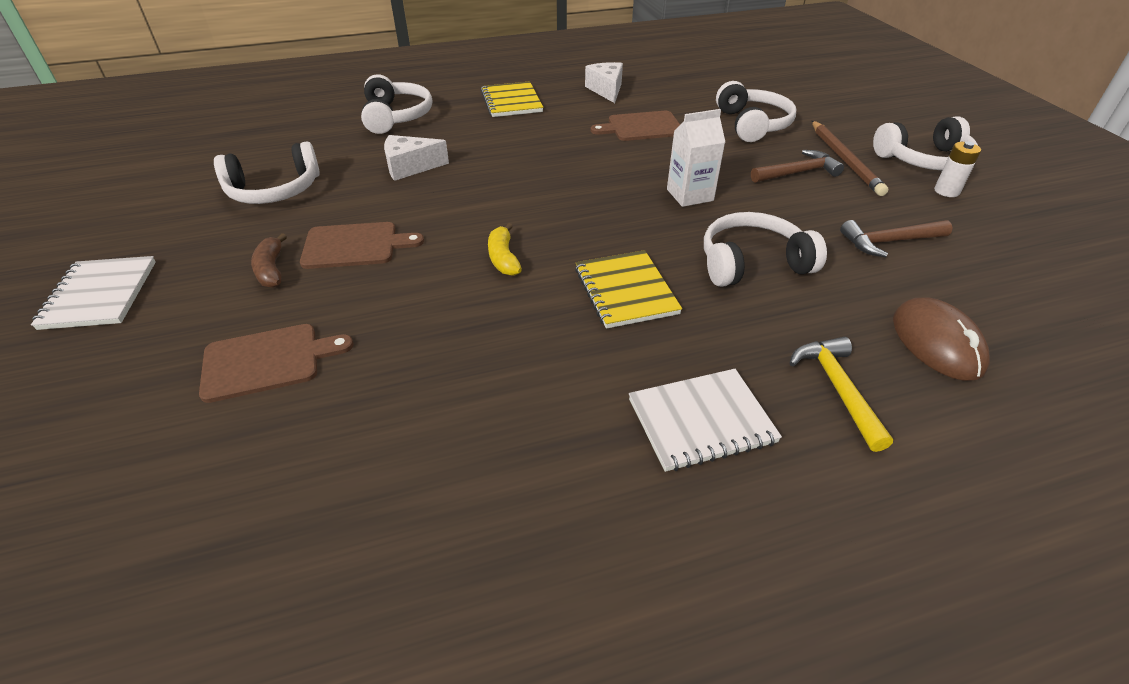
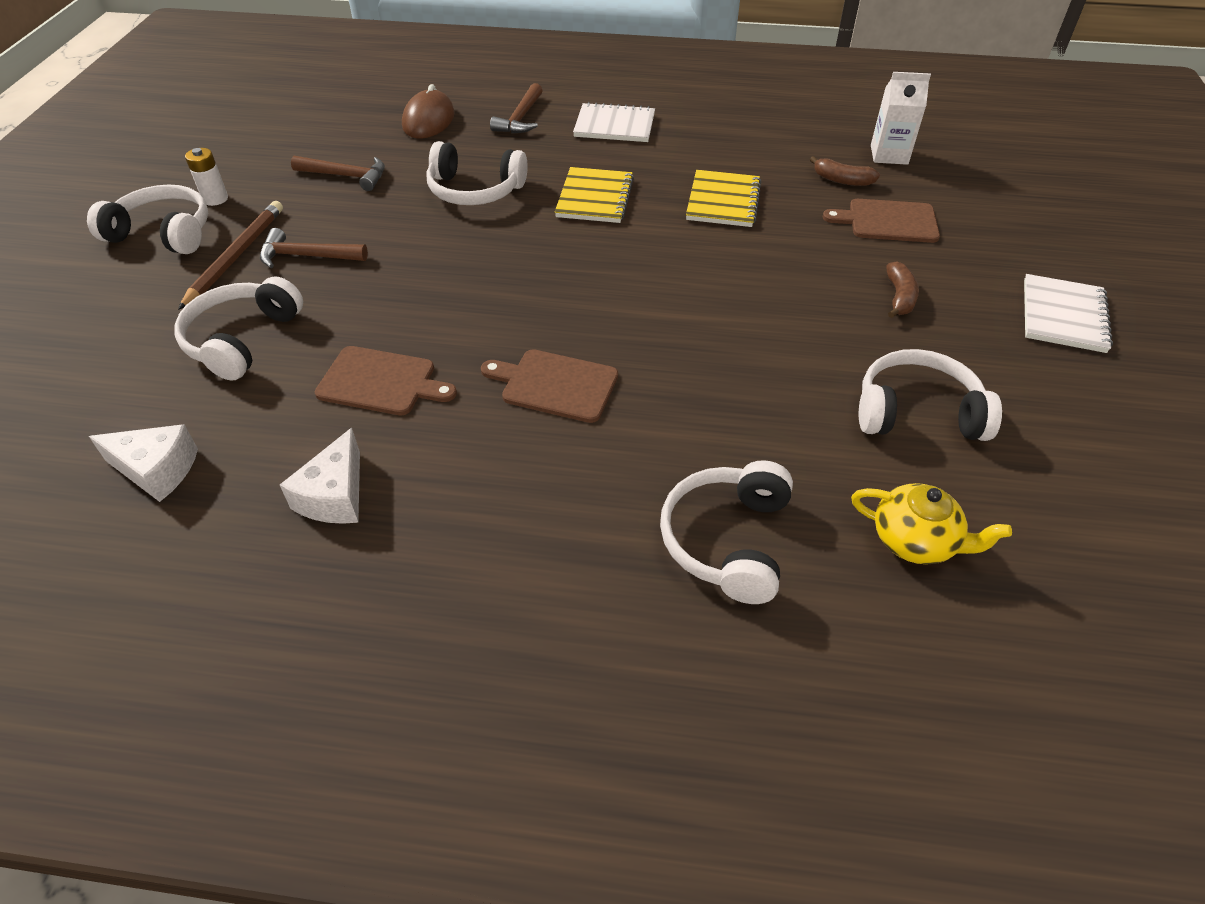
camera: 155 degrees left, 5 degrees up
(289, 136) = (915, 541): none -> yellow teapot
(326, 417) = (842, 180): none -> brown banana
(355, 245) = (816, 301): brown cutting board -> brown cutting board (555, 385)
(410, 167) = (733, 401): white cheese -> white cheese (157, 470)
(503, 258) = (676, 250): yellow banana -> none
(511, 102) = (514, 517): yellow notebook -> yellow notebook (723, 201)
(690, 195) = (447, 263): white carton -> white carton (889, 155)
(837, 388) = (521, 118): yellow hammer -> brown hammer

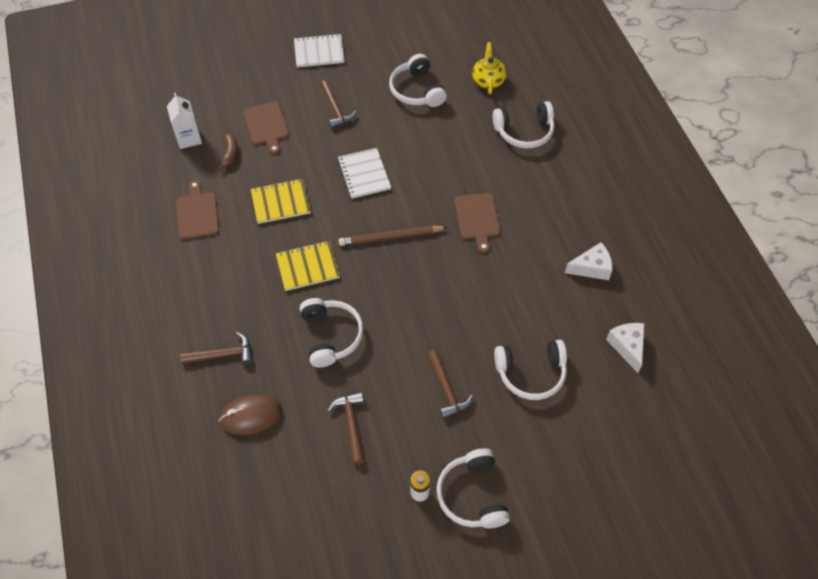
camera: 115 degrees left, 10 degrees up
(236, 256) = (469, 430): brown pencil -> brown pencil (391, 237)
(381, 382) = (519, 290): brown cutting board -> brown cutting board (197, 213)
(614, 125) = (209, 291): white notebook -> white notebook (364, 174)
(899, 297) = (336, 109): brown banana -> brown hammer

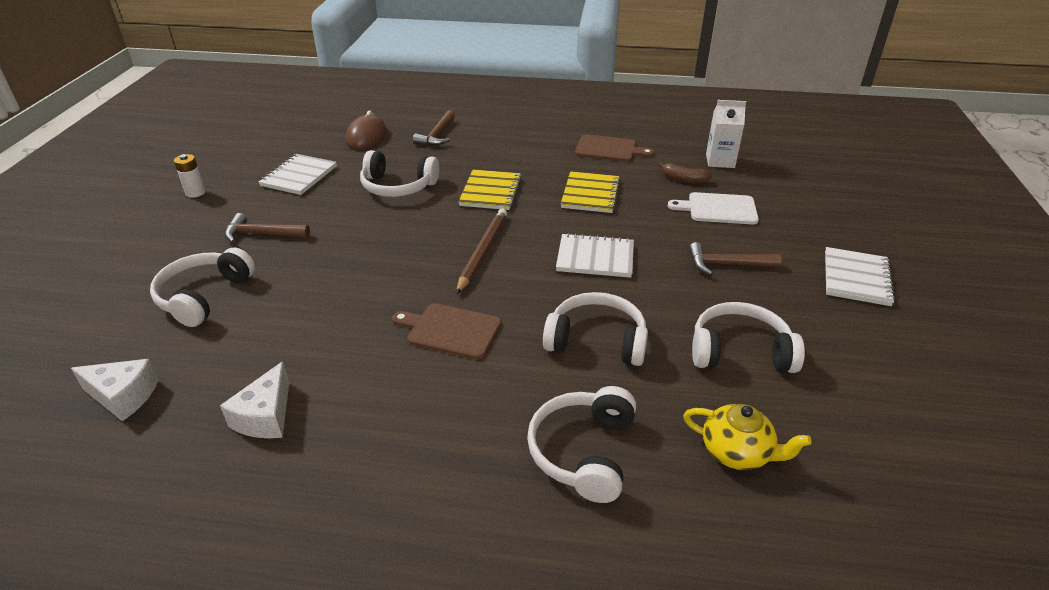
camera: 115 degrees right, 20 degrees down
(266, 125) = (718, 209): brown cutting board -> white cutting board
(351, 424) = (299, 176): brown hammer -> white notebook
(472, 495) = (151, 218): white headphones -> white headphones (596, 341)

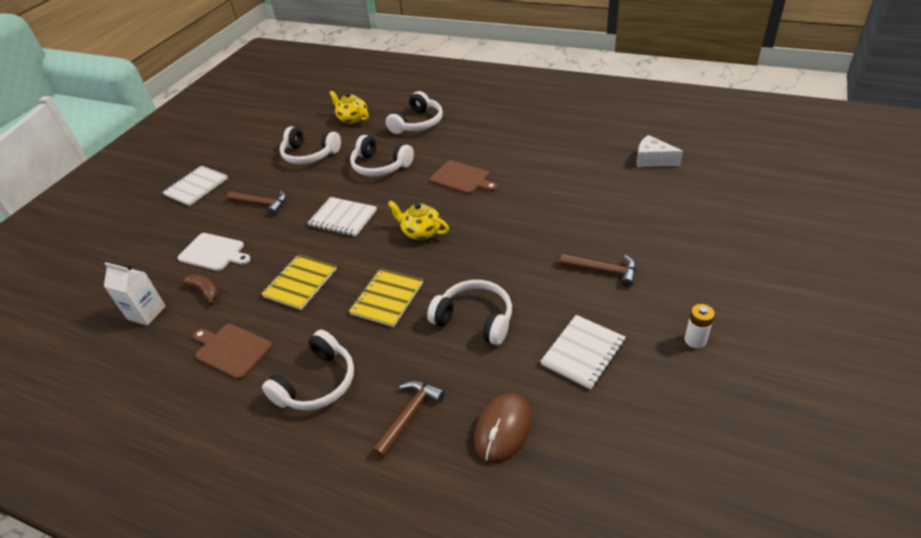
camera: 160 degrees left, 5 degrees up
(204, 296) = (631, 216): white headphones -> white headphones (317, 383)
(265, 416) = (568, 146): white cheese -> none
(482, 252) = (421, 232): brown pencil -> yellow teapot

